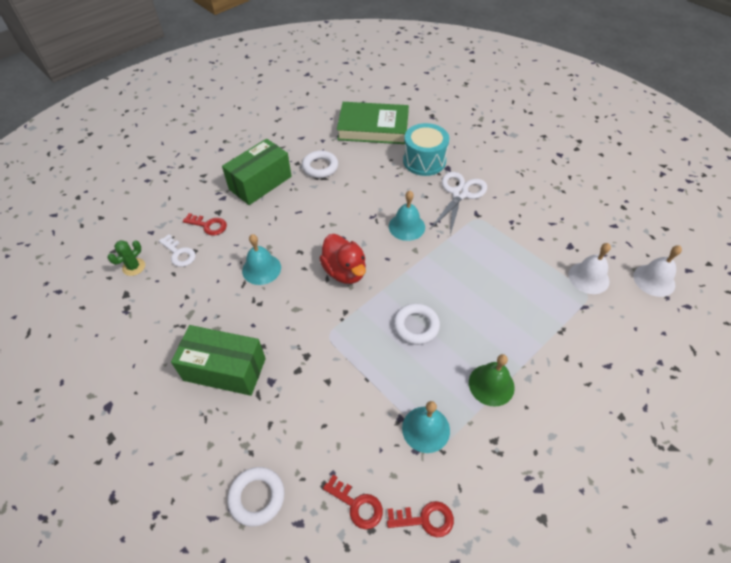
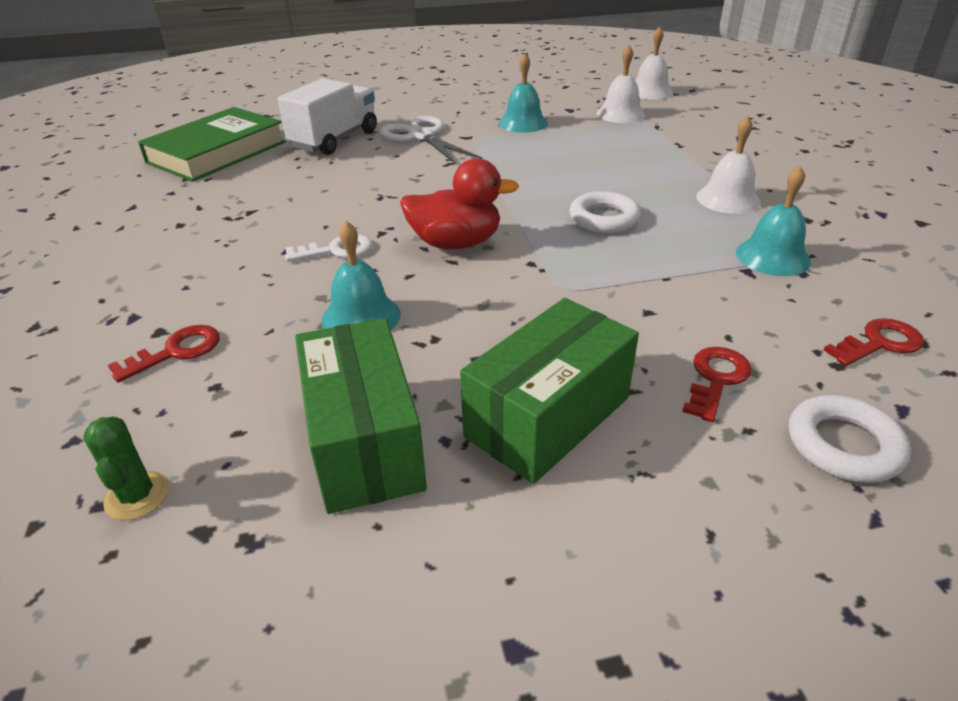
camera: 60 degrees left, 15 degrees down
(179, 253) = (194, 410): white key -> white key (336, 250)
(260, 183) = (165, 268): green box -> green box (364, 442)
(320, 167) = (222, 208): white ring -> none
(406, 226) = (430, 180): turquoise bell -> turquoise bell (523, 123)
(424, 161) = (335, 140): turquoise drum -> white truck
(425, 519) = (911, 295): red key -> red key (716, 379)
(491, 384) = (728, 199): green bell -> white bell

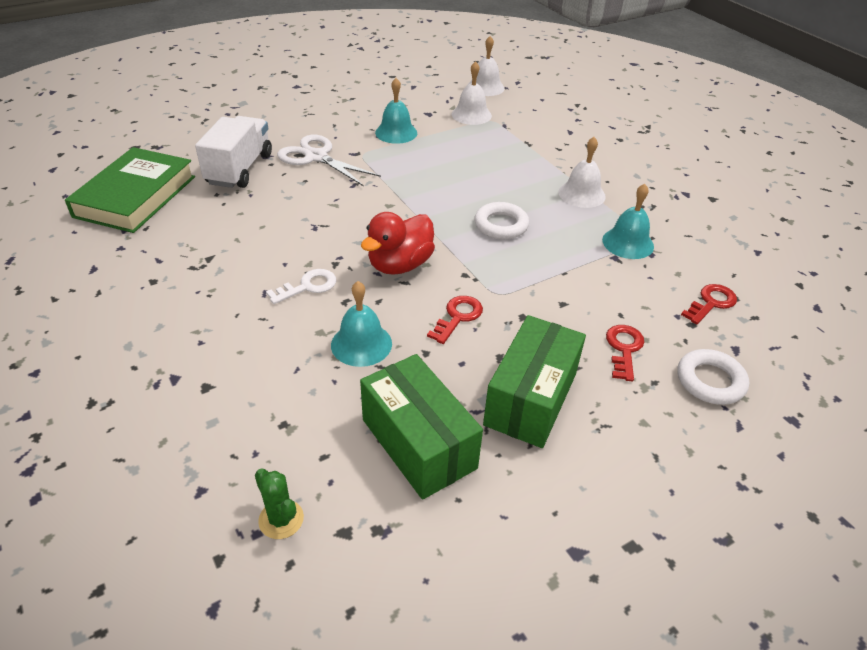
camera: 20 degrees left, 5 degrees up
(176, 352) = (233, 402): red key -> red key (458, 317)
(456, 243) = (400, 265): red duck -> red duck turned 150 degrees clockwise

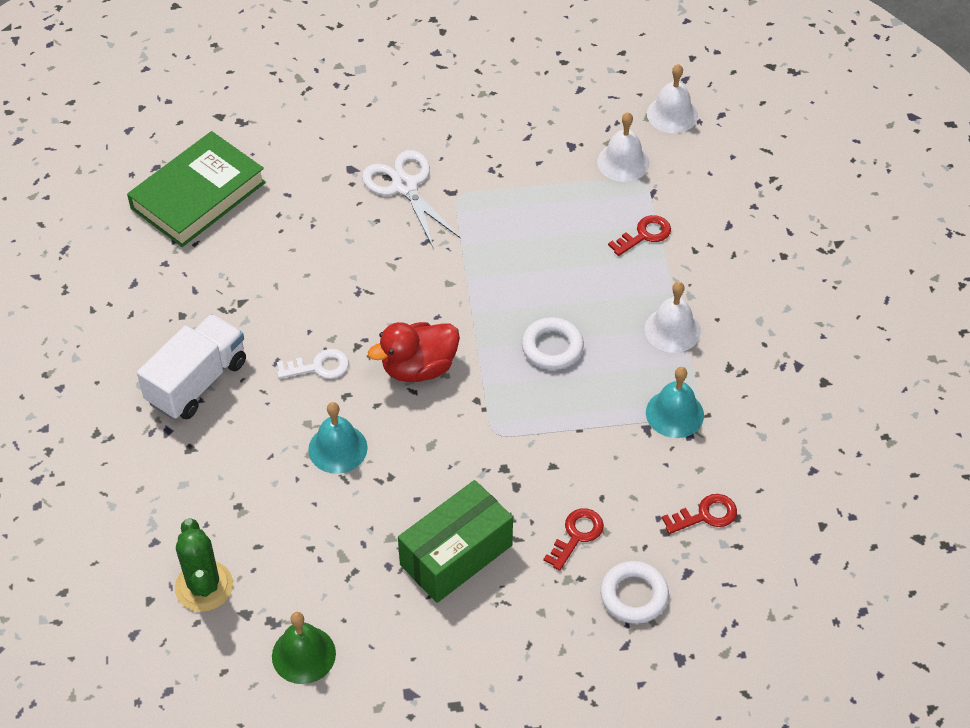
camera: 25 degrees right, 10 degrees up
(240, 169) = (315, 183): white truck -> white truck (197, 382)
(281, 519) = (204, 586): green cactus -> green cactus, size x1.61
(396, 132) = (514, 170): turquoise bell -> none
(418, 443) = (337, 562): green box -> none
(435, 554) = (303, 654): none -> green bell
(458, 317) = (441, 448): red key -> red key (644, 235)

